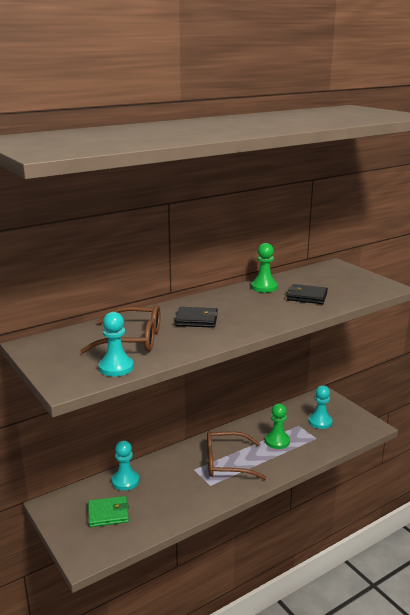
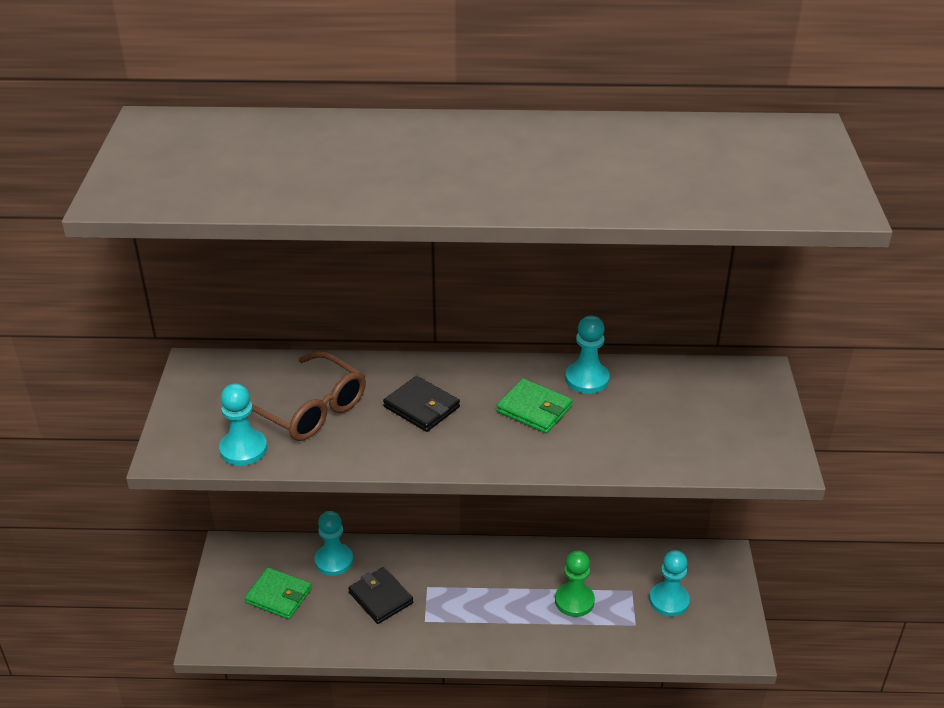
camera: 35 degrees right, 15 degrees up
(227, 463) = (476, 599): brown glasses -> none
(255, 303) = (534, 409): none -> green wallet
(264, 287) = (587, 379): green pawn -> turquoise pawn
(307, 296) = (624, 427): black wallet -> black wallet (380, 597)

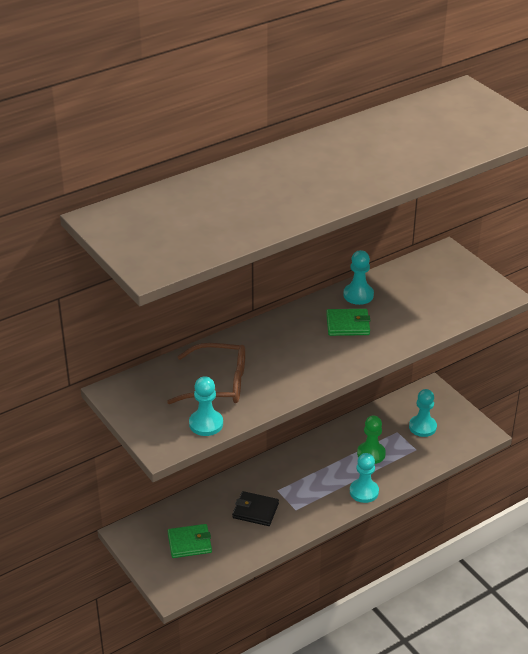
camera: 35 degrees left, 0 degrees up
(334, 561) = (203, 505): turquoise pawn -> turquoise pawn (364, 492)
(421, 407) = (283, 352): black wallet -> none

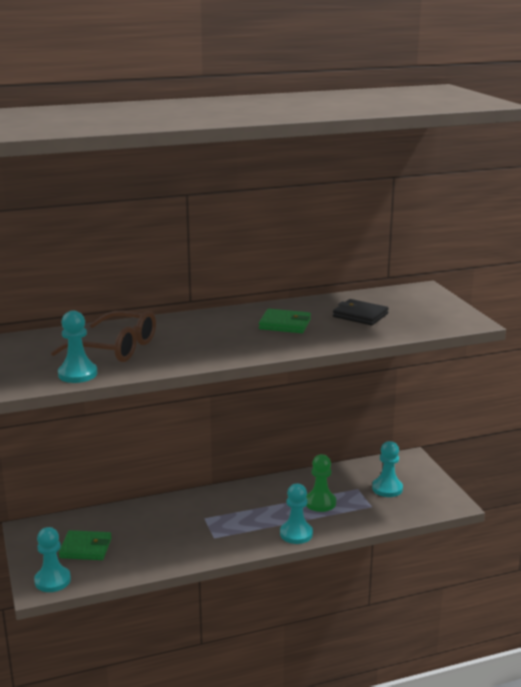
camera: 15 degrees right, 15 degrees down
(255, 510) = (171, 531): black wallet -> black wallet (360, 315)
(358, 295) = (310, 306): turquoise pawn -> turquoise pawn (52, 580)

